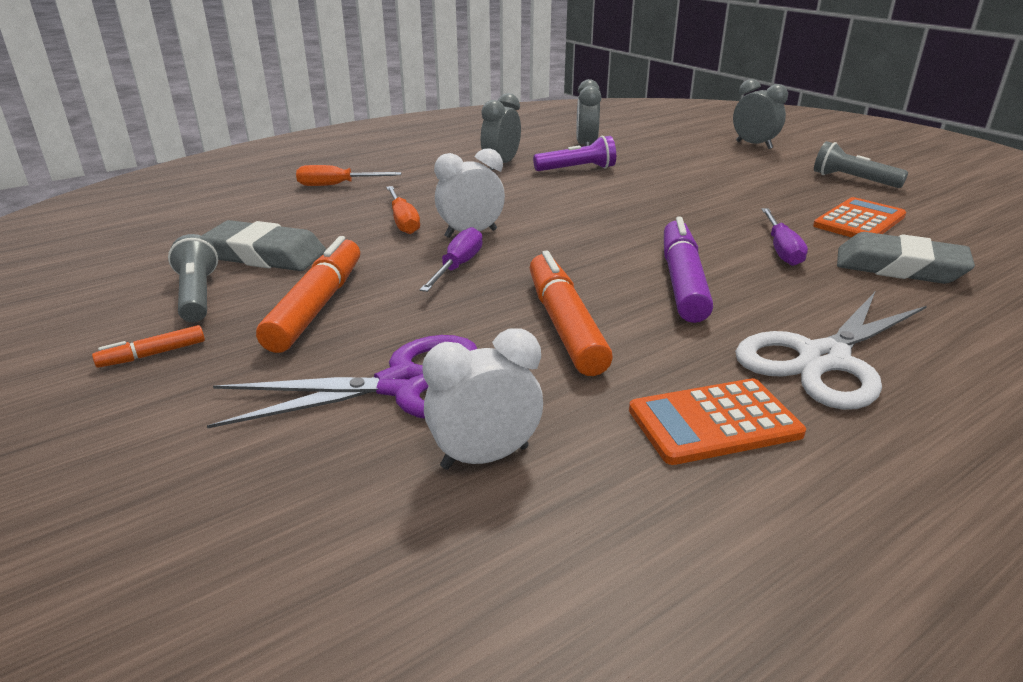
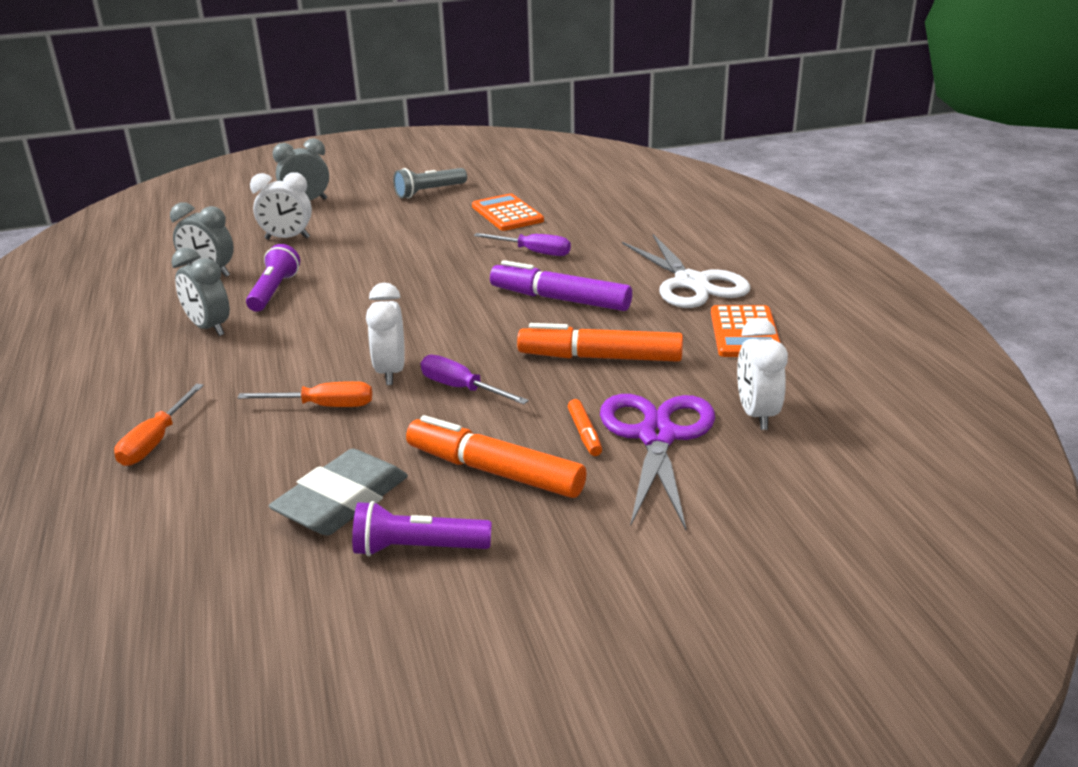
camera: 70 degrees left, 0 degrees up
(153, 354) = (539, 572): orange marker -> orange marker (584, 433)
(197, 295) = (417, 548): grey flashlight -> purple flashlight
(675, 154) = (287, 238): none -> white clock
(899, 267) = (588, 225): grey eraser -> none

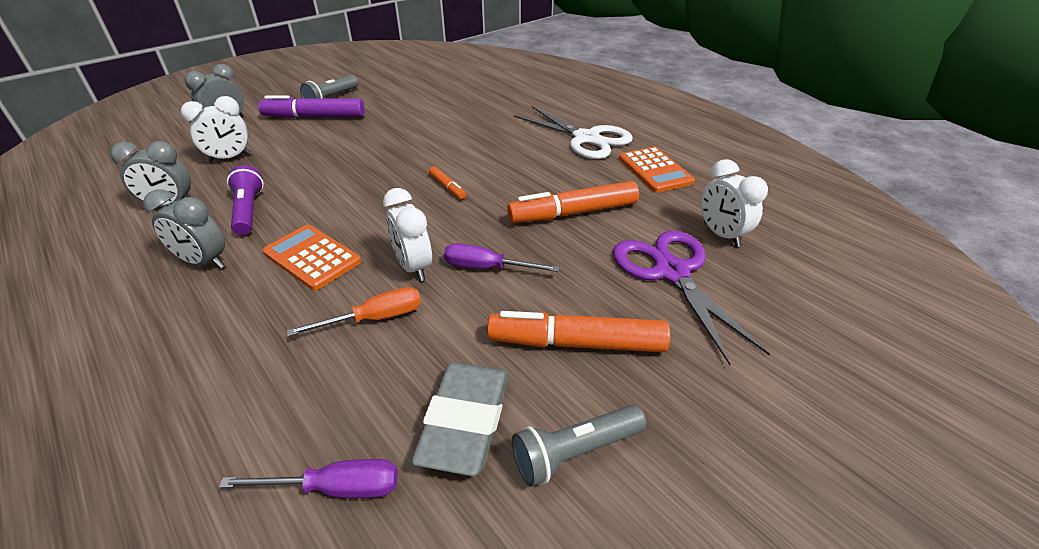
camera: 25 degrees left, 10 degrees up
(156, 441) = (219, 410): orange screwdriver -> none
(417, 548) = (574, 452): purple flashlight -> grey flashlight
(507, 214) = (408, 107): orange calculator -> orange calculator (312, 257)
(533, 252) = (453, 134): purple screwdriver -> purple screwdriver (335, 488)
(560, 299) = (504, 170): purple marker -> purple marker (315, 117)
(584, 433) = (617, 284): orange marker -> orange marker (447, 187)

